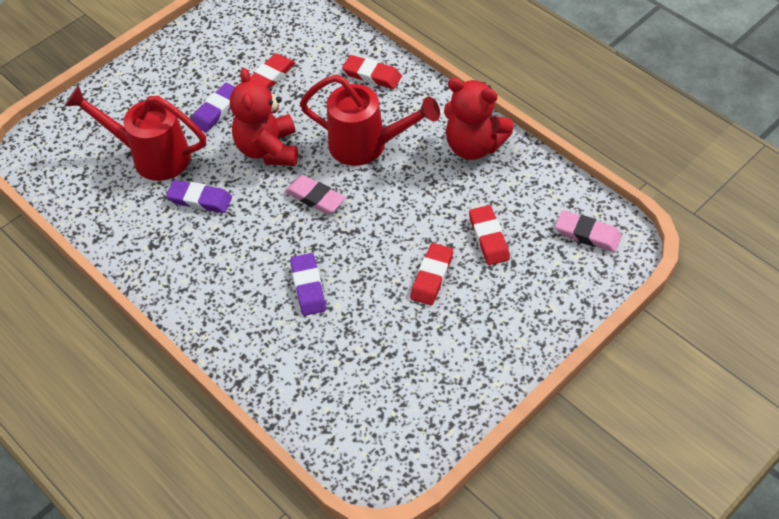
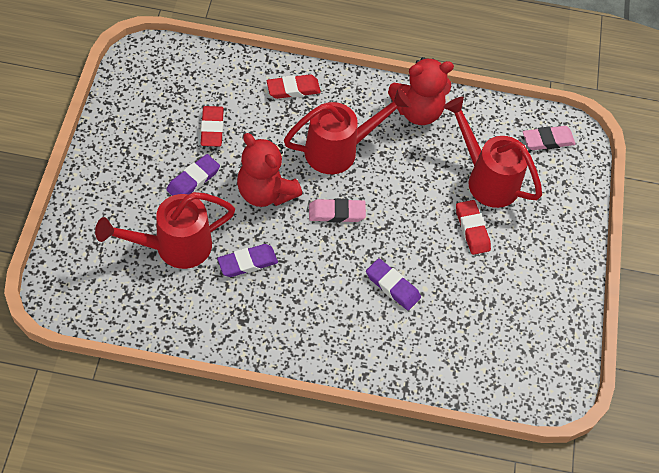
camera: 45 degrees left, 5 degrees up
(216, 110) = (193, 180): purple eraser -> purple eraser turned 45 degrees clockwise
(488, 238) = (486, 178): red eraser -> red watering can

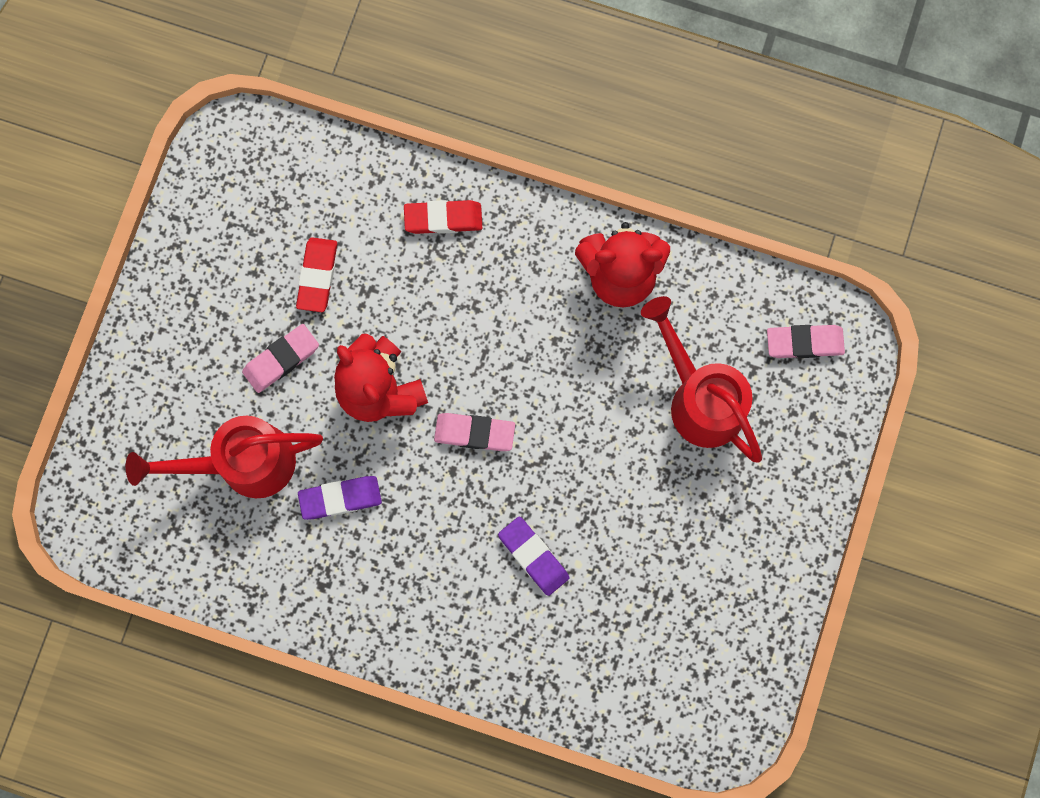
camera: 15 degrees right, 20 degrees up
(193, 180) = (281, 359): purple eraser -> pink eraser
(340, 150) = (495, 330): red watering can -> none
(472, 229) = (662, 479): red eraser -> none

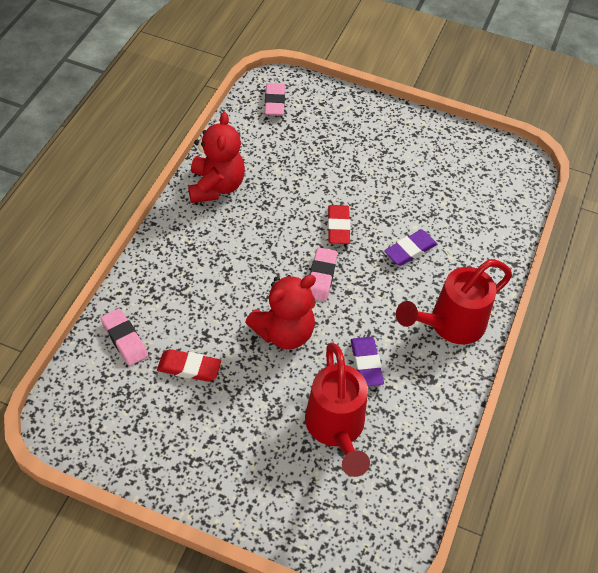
camera: 90 degrees left, 25 degrees down
(281, 359) = (254, 397): pink eraser -> pink eraser (124, 339)
(443, 218) = (157, 283): red eraser -> red eraser (338, 227)
(699, 398) = (306, 155): red watering can -> red watering can (449, 325)

